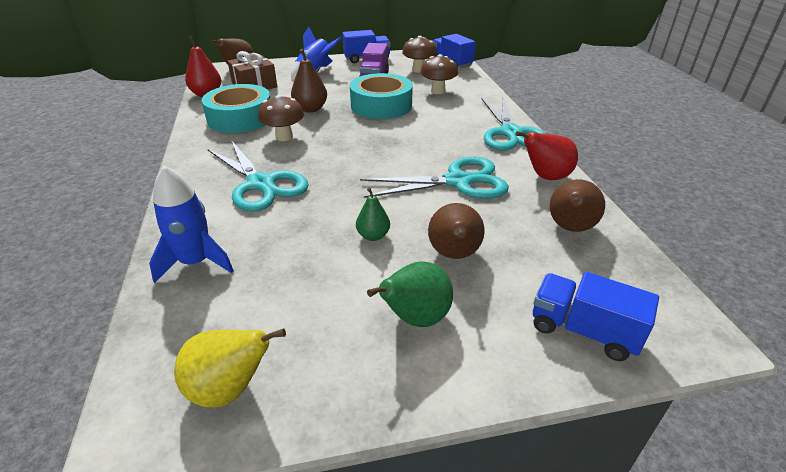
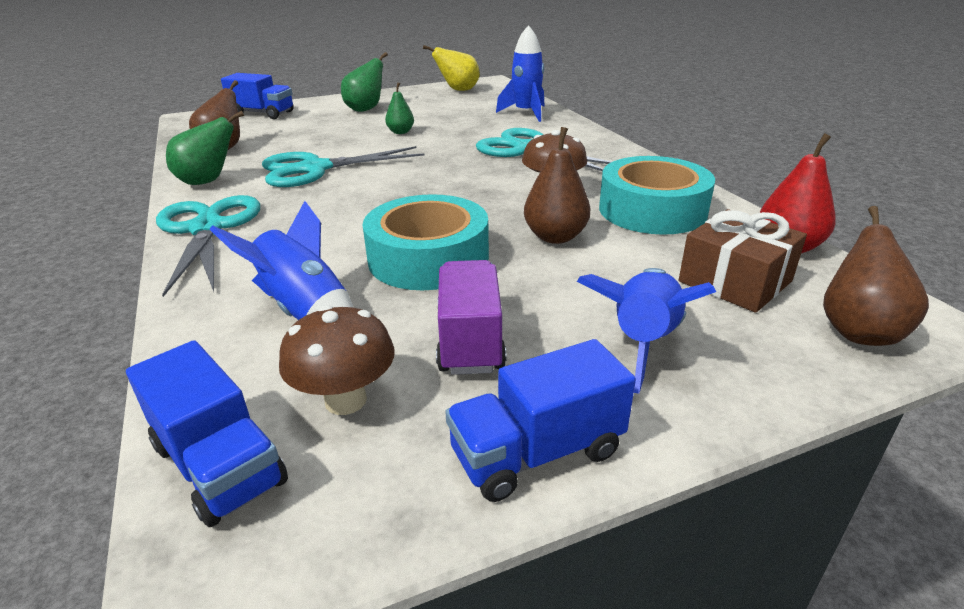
camera: 170 degrees right, 5 degrees down
(438, 91) = (305, 311): brown mushroom -> blue rocket
(454, 255) = (334, 129): brown pear -> none
(545, 177) = (208, 181): red pear -> green pear

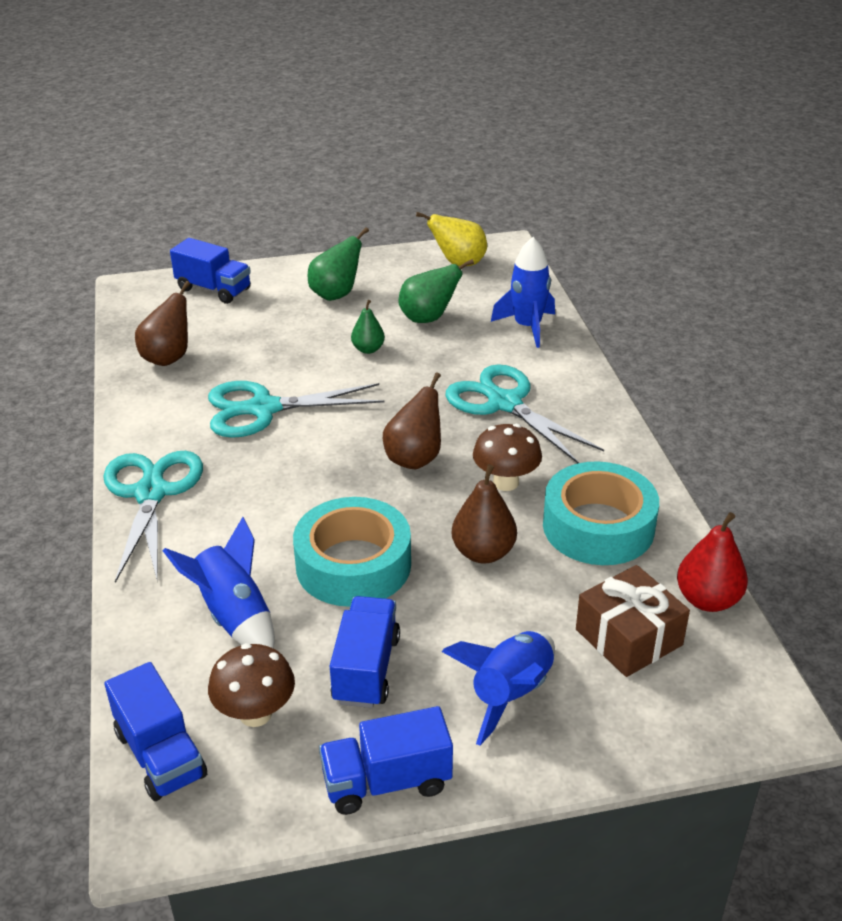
camera: 10 degrees right, 5 degrees up
(208, 181) = (151, 416): green pear -> green pear (428, 318)
(470, 340) = (366, 669): purple truck -> blue truck
(858, 331) = (704, 711): brown pear -> brown pear (415, 458)

